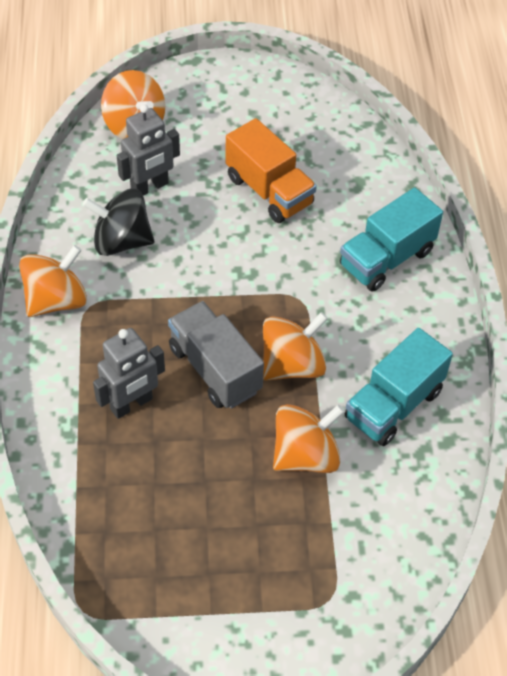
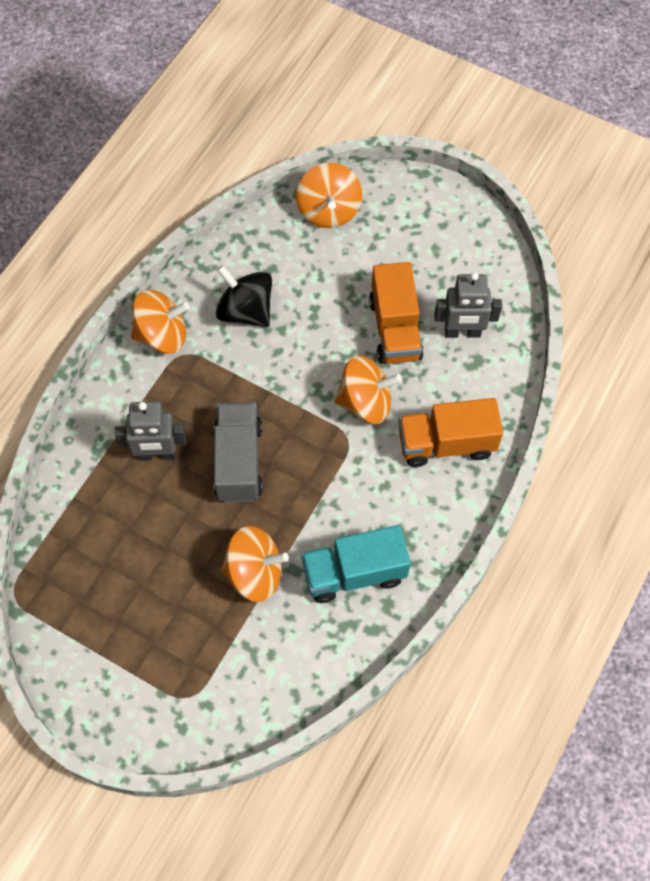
camera: 35 degrees right, 10 degrees up
(150, 187) = (301, 274): grey robot -> grey robot (462, 333)
(292, 365) = (300, 493): orange spinning top -> orange spinning top (365, 402)
(386, 259) = (446, 444): turquoise truck -> orange truck

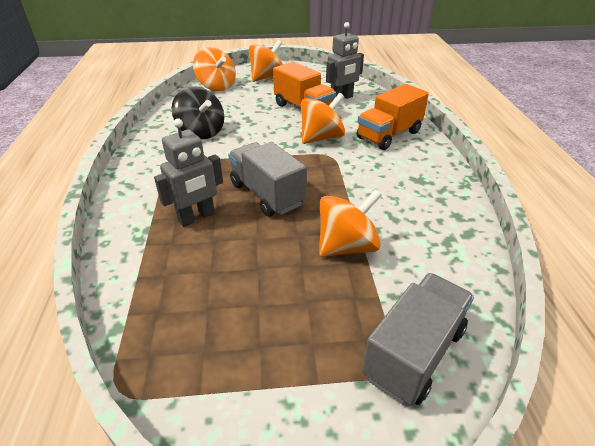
camera: 35 degrees left, 25 degrees down
(162, 335) = (148, 161): orange spinning top -> orange spinning top (267, 78)
(214, 698) = (414, 352): none -> grey truck
(245, 311) = (201, 132): black spinning top -> black spinning top turned 135 degrees counterclockwise
(354, 573) = (415, 211): turquoise truck -> none

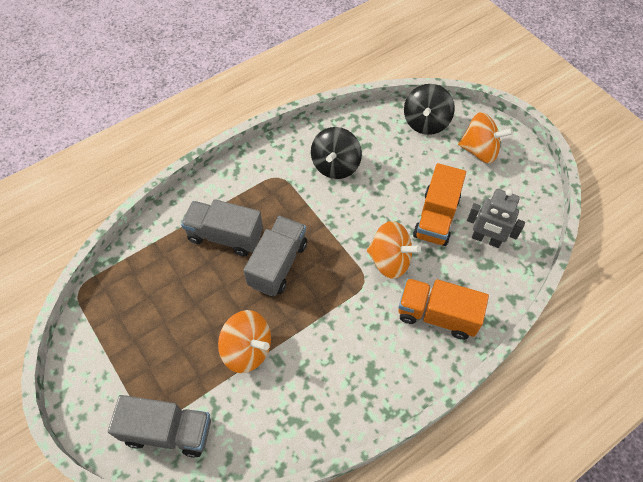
camera: 60 degrees right, 20 degrees up
(197, 217) = (225, 236): grey robot -> grey truck
(216, 86) = (426, 122): orange spinning top -> black spinning top

